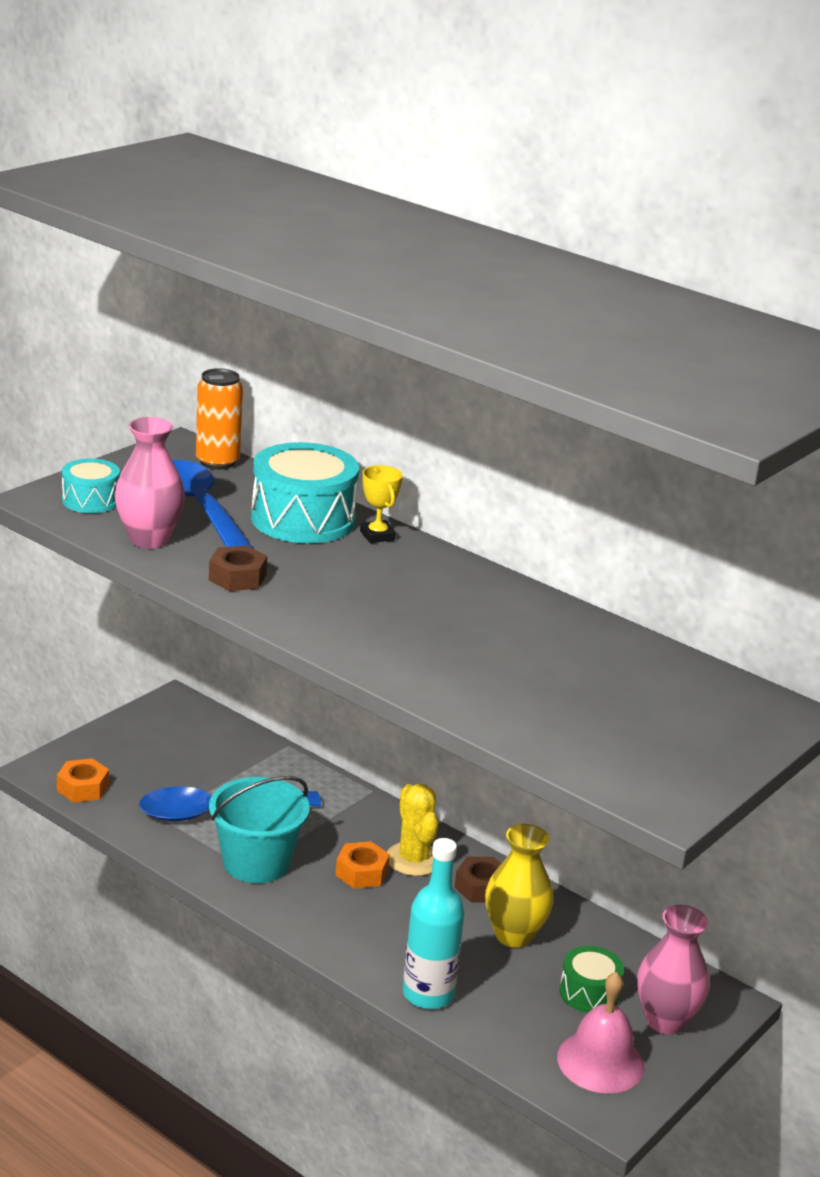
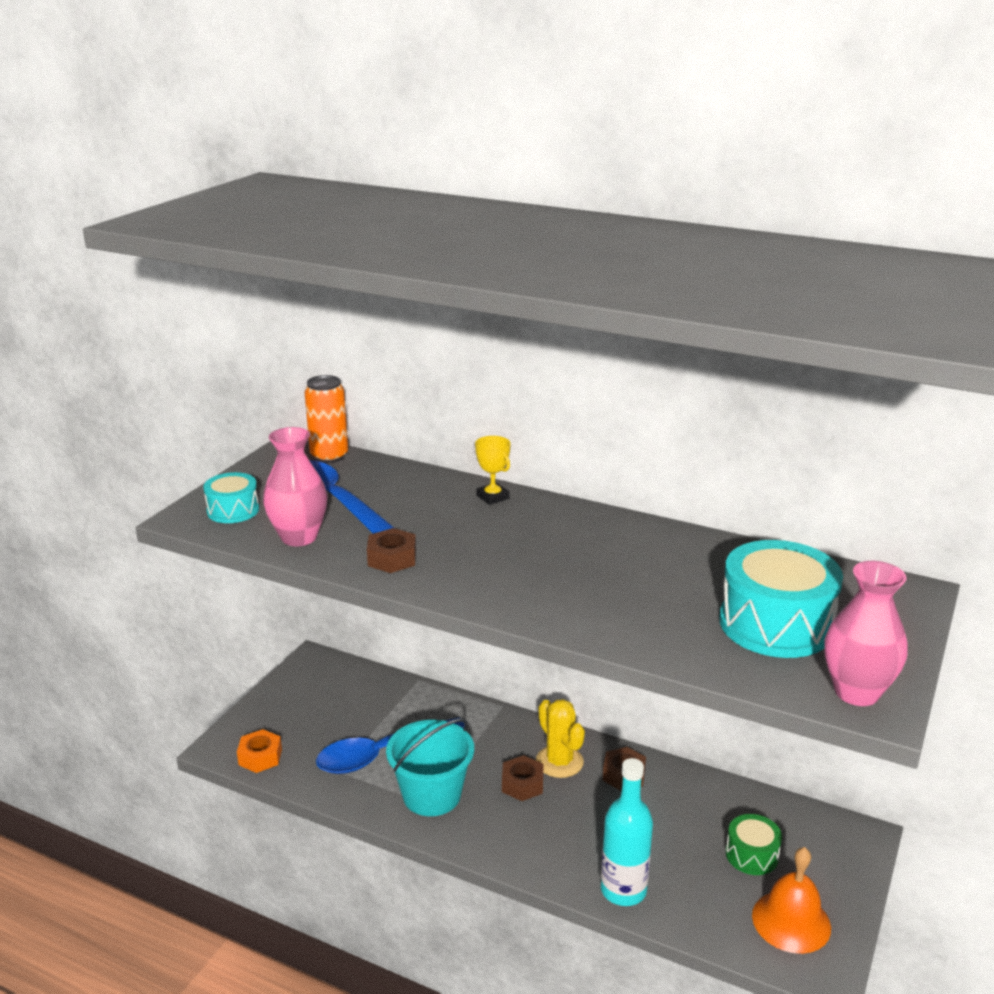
camera: 10 degrees left, 0 degrees up
(303, 519) = (424, 494): turquoise drum -> turquoise drum (775, 624)
(361, 873) = (522, 784): orange nut -> brown nut
(514, 935) = (668, 814): yellow vase -> none
(600, 1061) = (791, 921): pink bell -> orange bell
(665, 1020) = (823, 866): pink vase -> pink vase (856, 692)

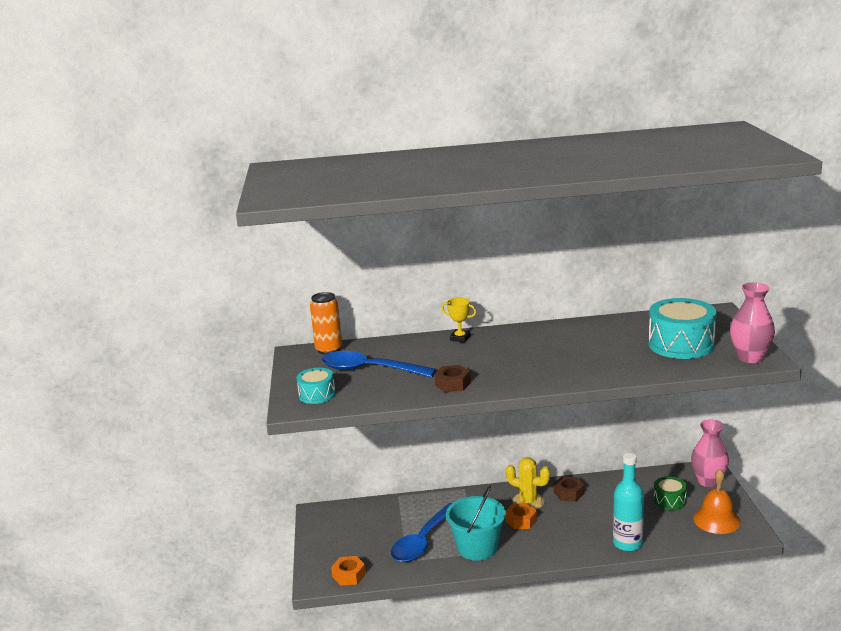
camera: 30 degrees left, 5 degrees down
(299, 537) = (382, 393): pink vase -> pink vase (708, 481)
(522, 784) = (521, 521): brown nut -> orange nut

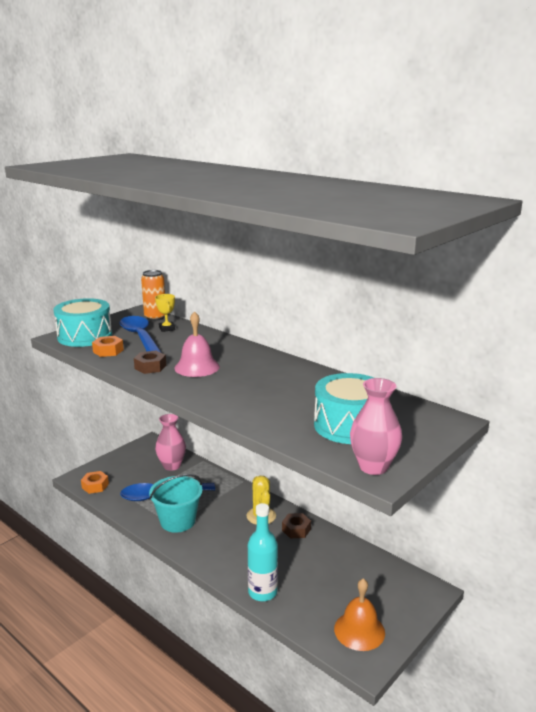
camera: 45 degrees right, 0 degrees up
(317, 395) = (85, 336): turquoise drum -> turquoise drum, size x1.84
(460, 338) = (230, 345): yellow trophy -> yellow trophy (167, 328)
(486, 365) = (197, 367): none -> pink bell
(521, 521) = (233, 524): orange nut -> orange nut (108, 351)
(669, 500) = (353, 588): green drum -> none
(708, 481) = (413, 598): pink vase -> pink vase (171, 466)

